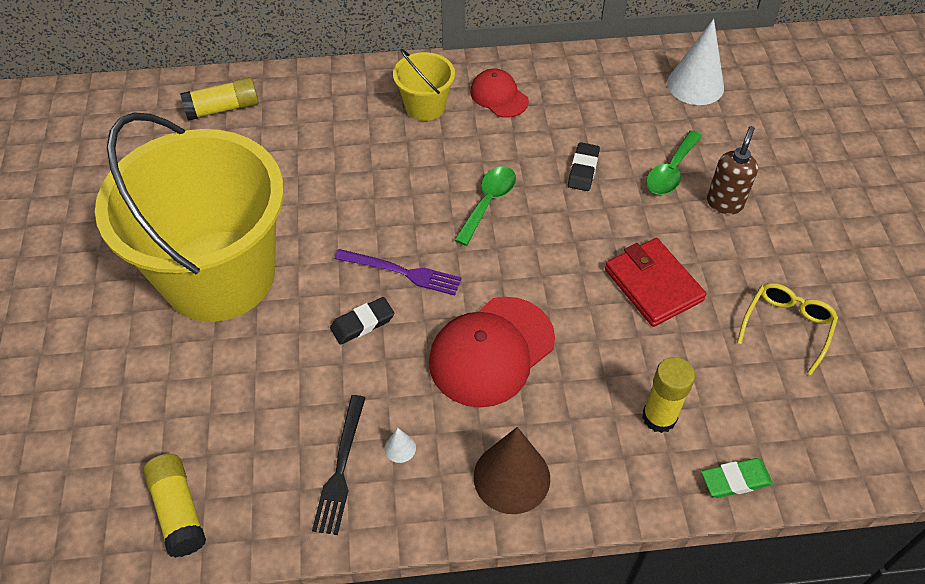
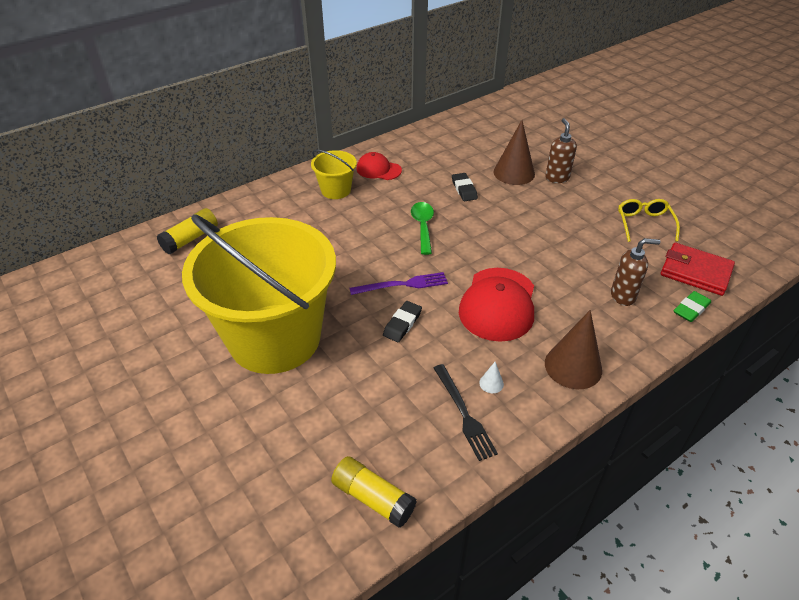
camera: 30 degrees left, 10 degrees down
(653, 285) = (557, 232): red wallet -> red wallet (695, 272)
(659, 417) = (623, 296): yellow glue stick -> brown soap dispenser
(671, 171) = (514, 173): green spoon -> brown cone
(695, 85) = (488, 128): white cone -> none

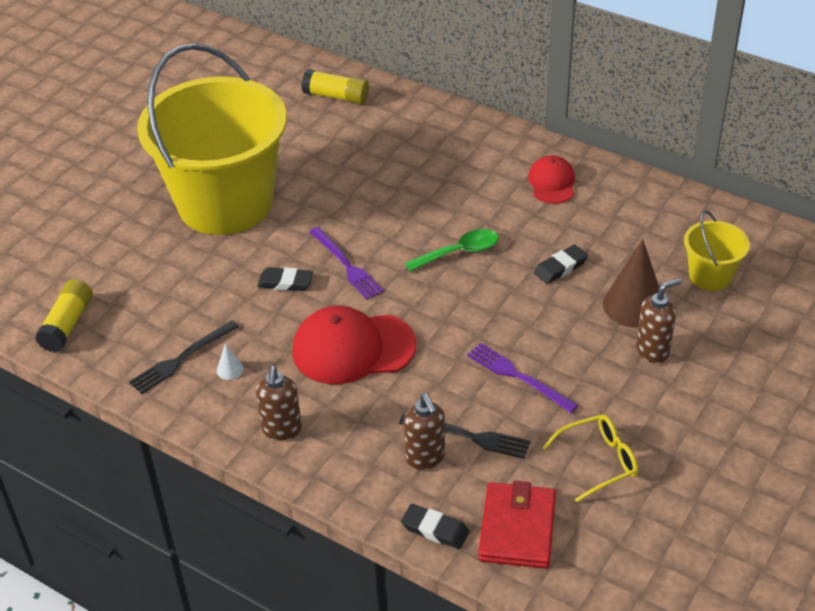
camera: 70 degrees right, 0 degrees up
(336, 190) = (485, 163): yellow bucket -> yellow bucket (710, 276)
(559, 234) = (518, 376): none -> purple fork
(573, 366) = (282, 430): brown cone -> brown soap dispenser
(608, 271) = (469, 436): none -> black fork
(691, 309) = (435, 529): green eraser -> black eraser

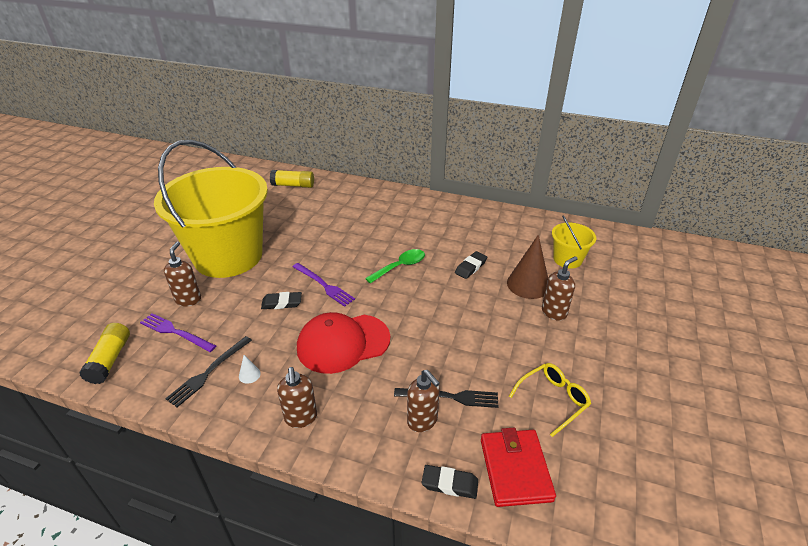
camera: 15 degrees left, 5 degrees down
(166, 260) = (188, 300): none -> brown soap dispenser
(518, 376) = (470, 345): purple fork -> purple fork (175, 332)
(552, 183) = (445, 218): red cap -> none

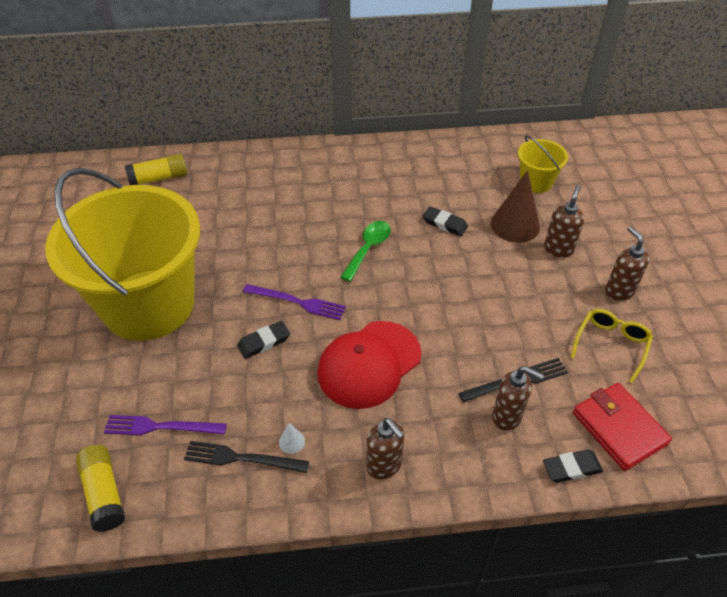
camera: 25 degrees left, 10 degrees up
(188, 300) = (143, 380): brown soap dispenser -> brown soap dispenser (619, 291)
(208, 372) = (241, 458): black fork -> black fork turned 90 degrees clockwise
(470, 267) = (444, 224): black eraser -> black eraser turned 75 degrees counterclockwise

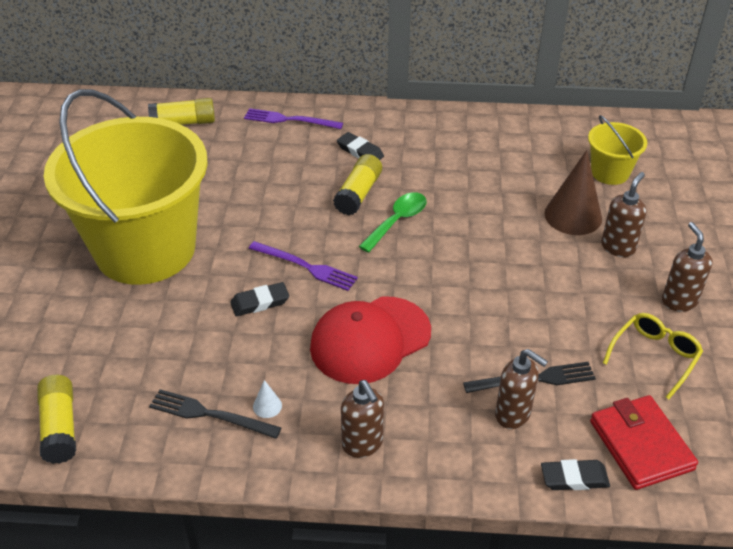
camera: 10 degrees right, 5 degrees down
(161, 427) = (132, 371): purple fork -> purple fork (289, 120)
(329, 227) = (358, 194): none -> yellow glue stick
(444, 224) = (491, 205): black eraser -> black eraser (360, 151)

